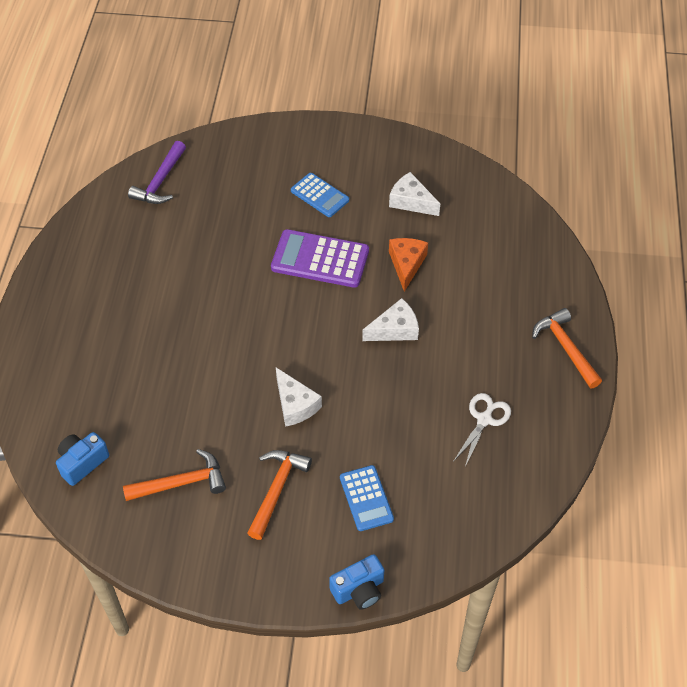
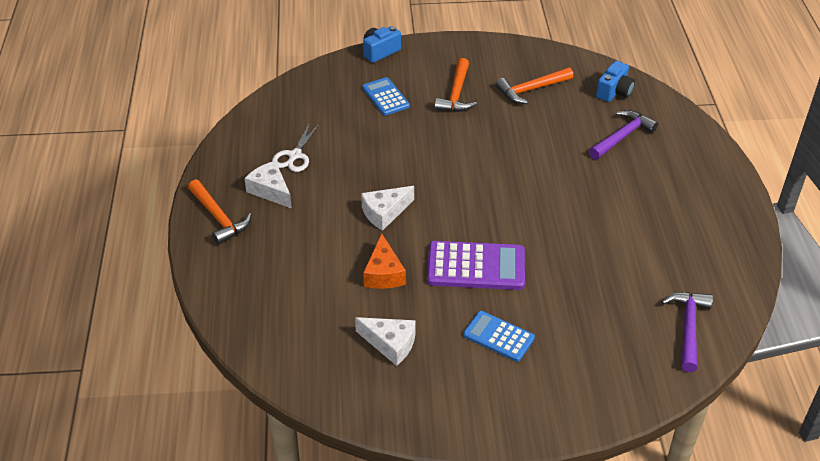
camera: 170 degrees right, 10 degrees down
(109, 391) = (622, 136): none -> purple hammer
(295, 405) = (460, 146): white cheese -> white cheese (270, 190)

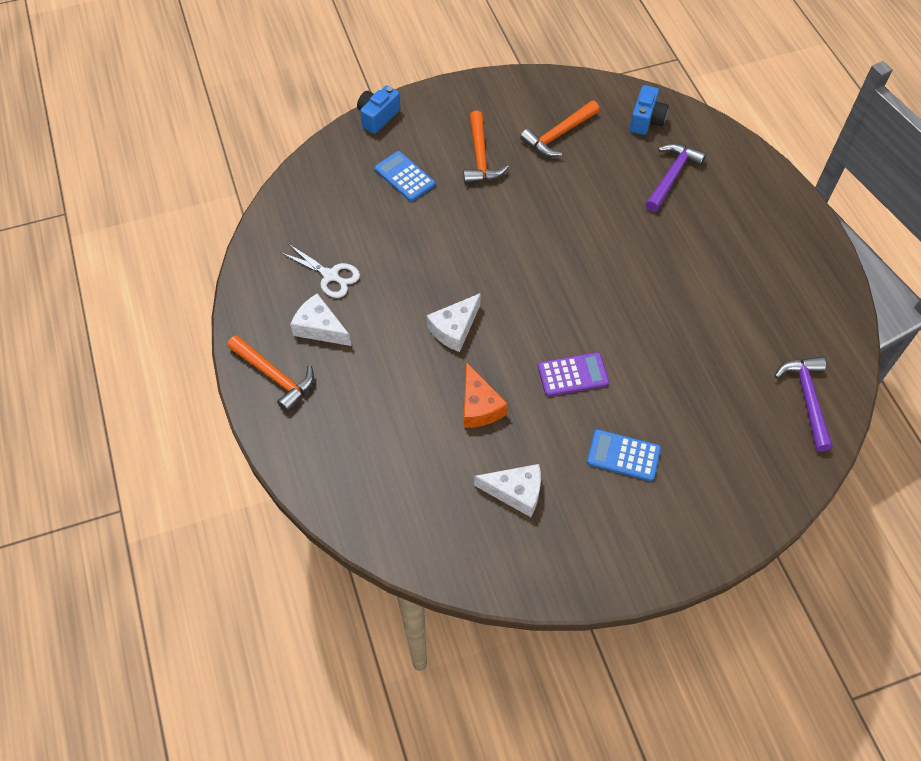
camera: 15 degrees left, 15 degrees up
(295, 155) = (331, 276): white scissors -> white scissors turned 60 degrees counterclockwise
(476, 266) = (572, 375): purple calculator -> purple calculator, size x0.62

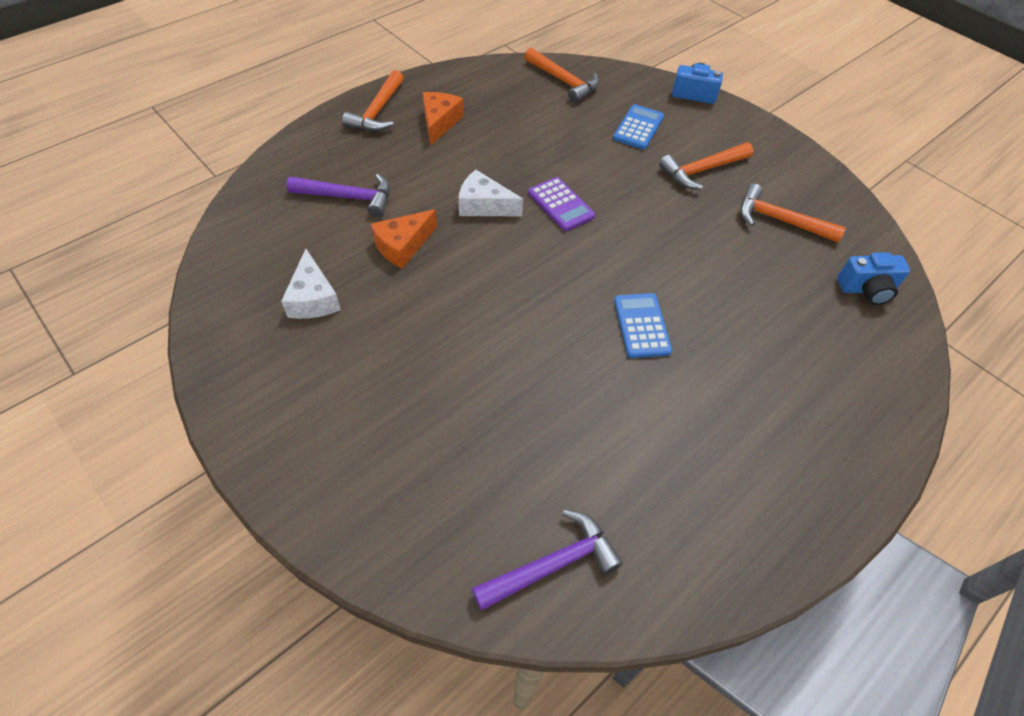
camera: 65 degrees right, 5 degrees down
(308, 206) = (563, 81): none -> orange hammer
(320, 328) = (439, 122): white cheese -> orange cheese
(331, 276) = (498, 114): white scissors -> none
(572, 375) = (474, 309): purple calculator -> purple calculator (561, 204)
(623, 455) = (388, 379): blue calculator -> blue calculator (641, 326)
(671, 176) = (803, 333): purple hammer -> purple hammer (348, 197)

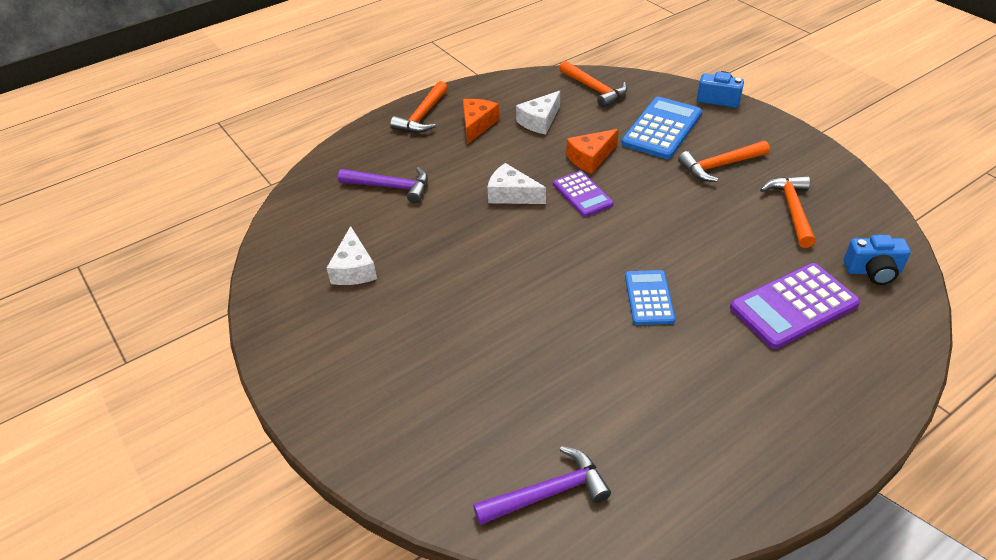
camera: 10 degrees right, 10 degrees down
(403, 246) = (436, 227): orange cheese -> orange cheese (590, 158)
(507, 118) = (540, 121): none -> white cheese
(638, 128) = (662, 129): blue calculator -> blue calculator, size x1.60
(779, 220) = (791, 210): orange hammer -> orange hammer turned 60 degrees clockwise
(791, 331) = (793, 306): none -> purple calculator

